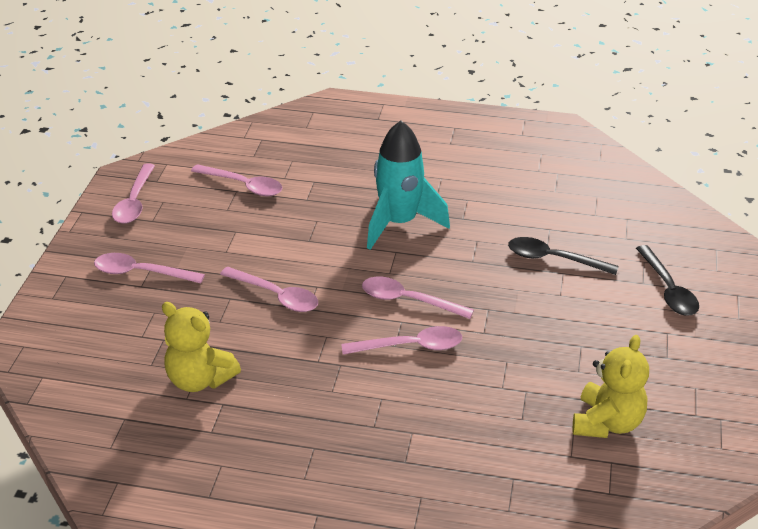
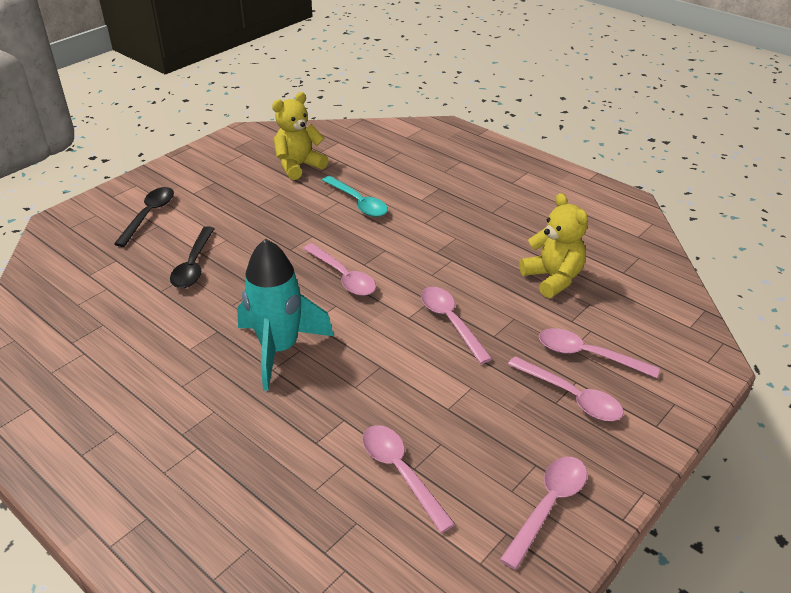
camera: 150 degrees left, 0 degrees up
(411, 346) = (374, 245): pink spoon -> pink spoon (587, 355)
(479, 395) = (358, 202): none -> turquoise spoon
(553, 259) = (194, 265): black spoon -> black spoon turned 45 degrees clockwise

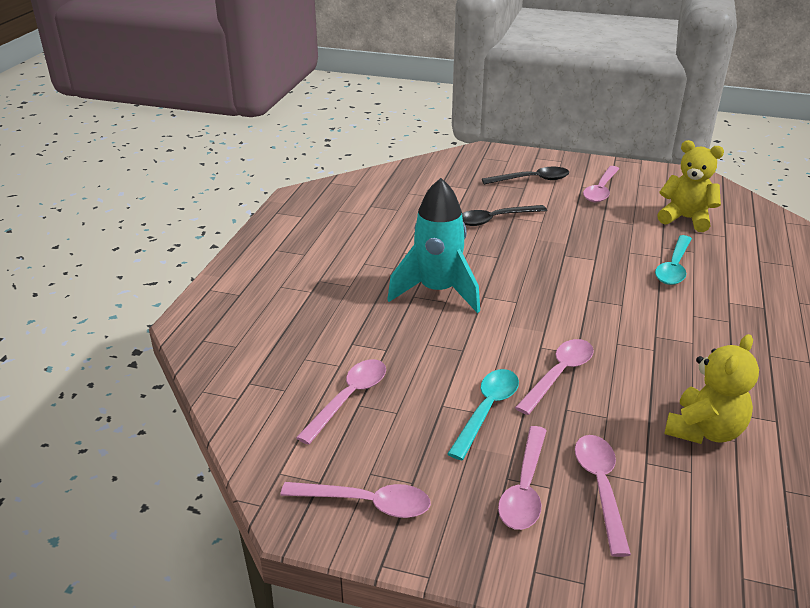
camera: 65 degrees right, 5 degrees down
(343, 277) = (558, 293): pink spoon -> pink spoon (601, 190)
(470, 382) = (487, 410): none -> turquoise spoon

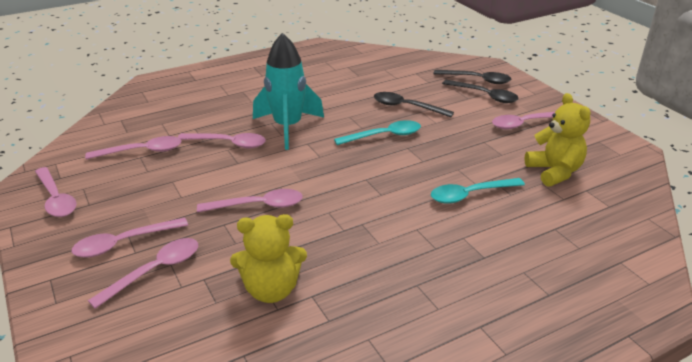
camera: 45 degrees right, 0 degrees up
(417, 338) = (228, 143): none -> pink spoon
(487, 410) = (185, 197): turquoise spoon -> turquoise spoon (384, 136)
(500, 168) = (477, 80): none -> black spoon

